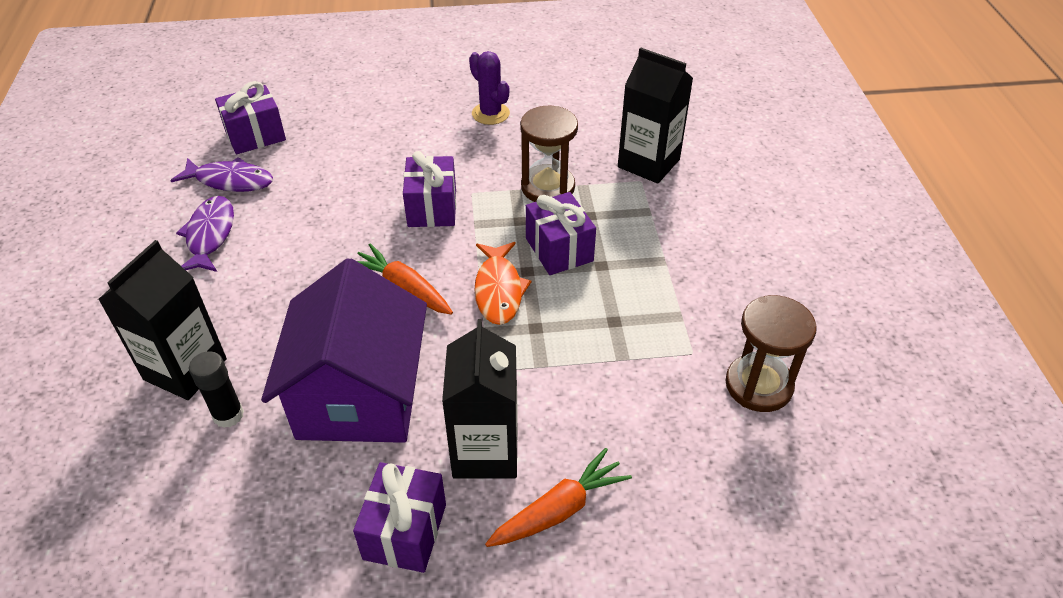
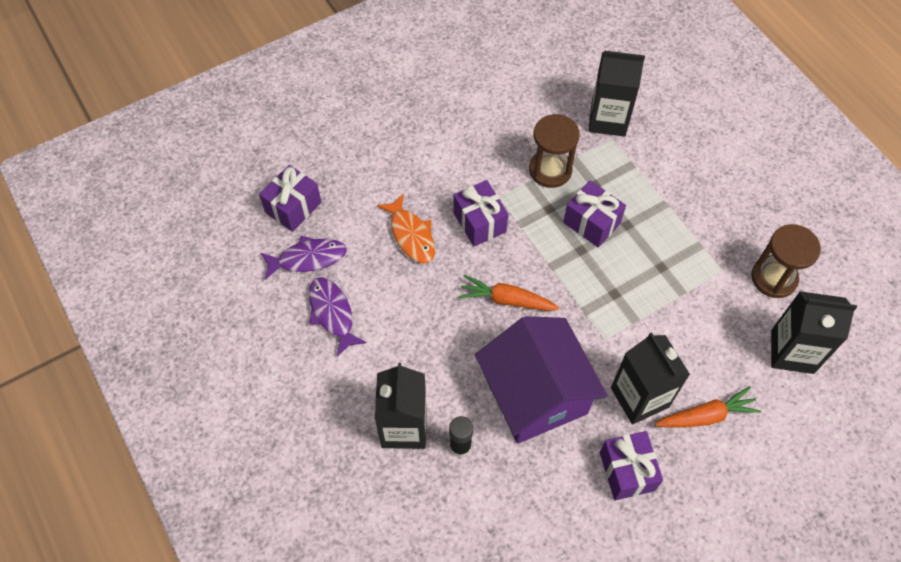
camera: 25 degrees left, 15 degrees up
(490, 113) = (463, 114): purple cactus -> none
(499, 290) = (572, 274): orange fish -> orange fish (411, 235)
(559, 510) = (706, 416): orange carrot -> orange carrot turned 45 degrees clockwise
(733, 480) = (792, 351): none -> black carton

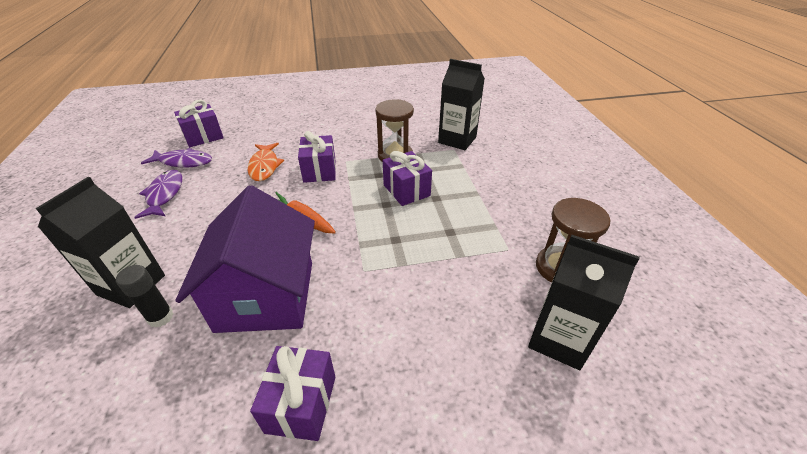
camera: 20 degrees right, 20 degrees down
(639, 397) = (365, 330): black carton -> none
(706, 416) = (428, 374): orange carrot -> none

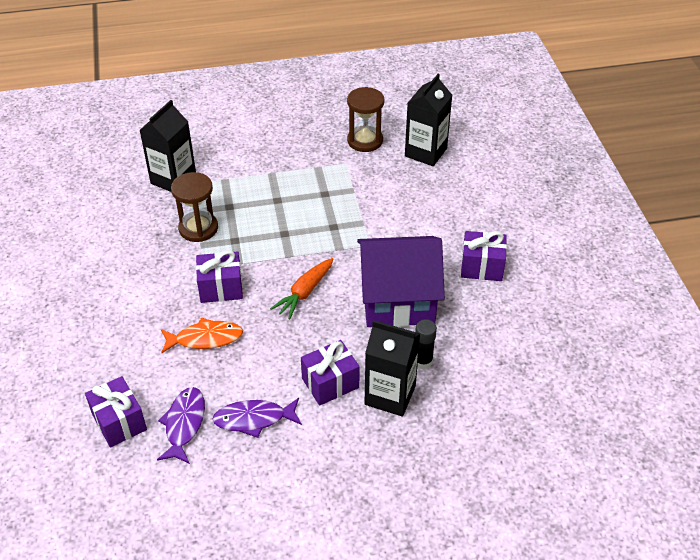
camera: 90 degrees left, 5 degrees up
(406, 190) = (263, 220): purple gift -> purple gift (330, 383)

